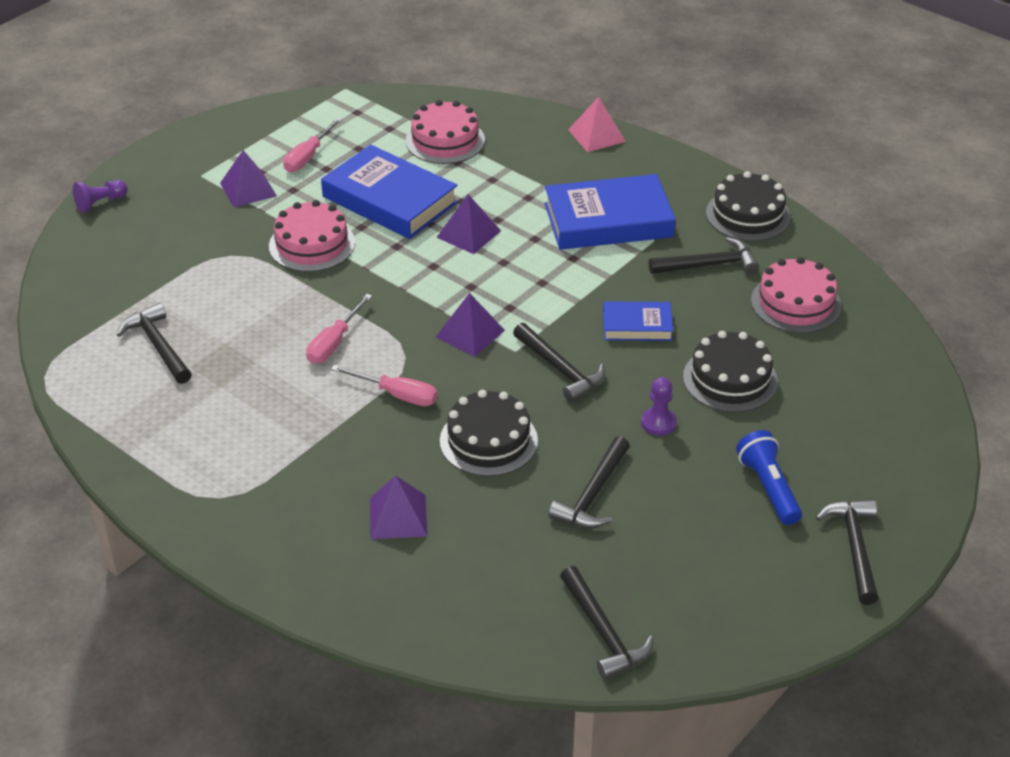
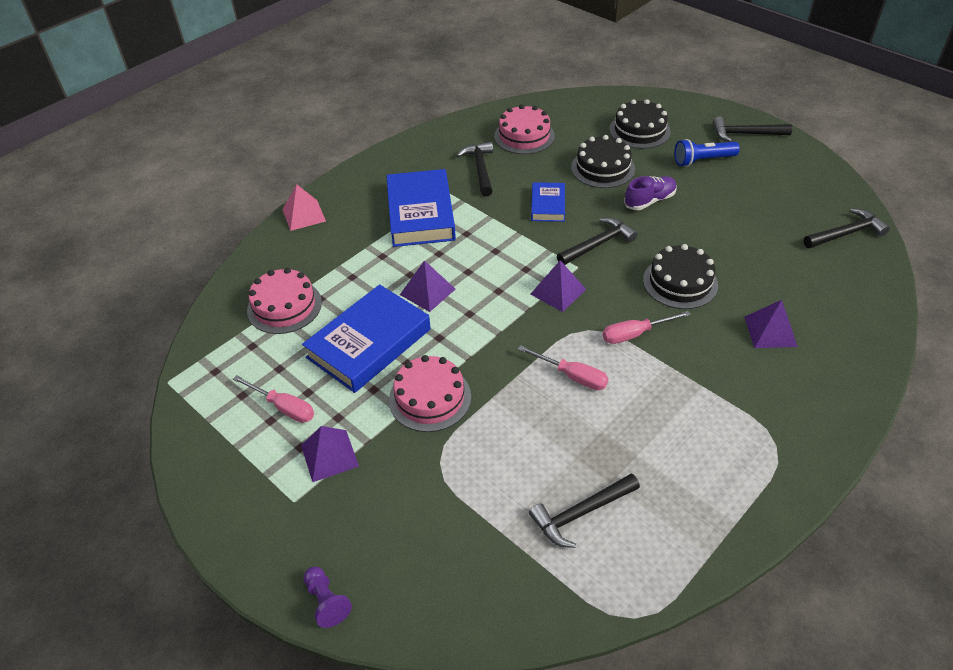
camera: 85 degrees left, 5 degrees up
(397, 395) = (635, 334): pink screwdriver -> pink screwdriver turned 135 degrees counterclockwise
(593, 494) = (724, 233): black hammer -> none
(658, 423) = (649, 201): purple pawn -> purple shoe
(748, 215) = (424, 148): black cake -> black cake (639, 130)

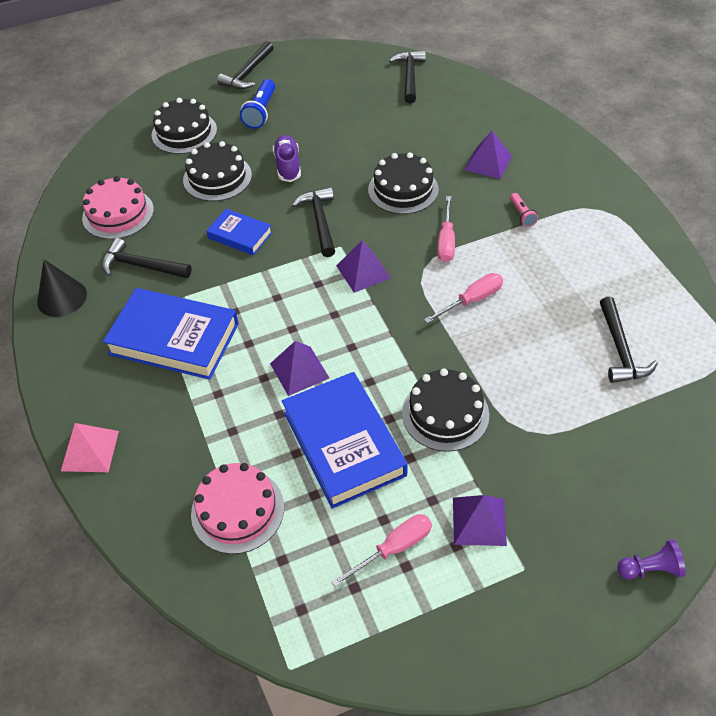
camera: 65 degrees left, 5 degrees up
(426, 146) = (62, 298): none -> black cone
(430, 398) = (445, 414): pink cake -> black cake
(714, 380) = (522, 215): none -> pink flashlight

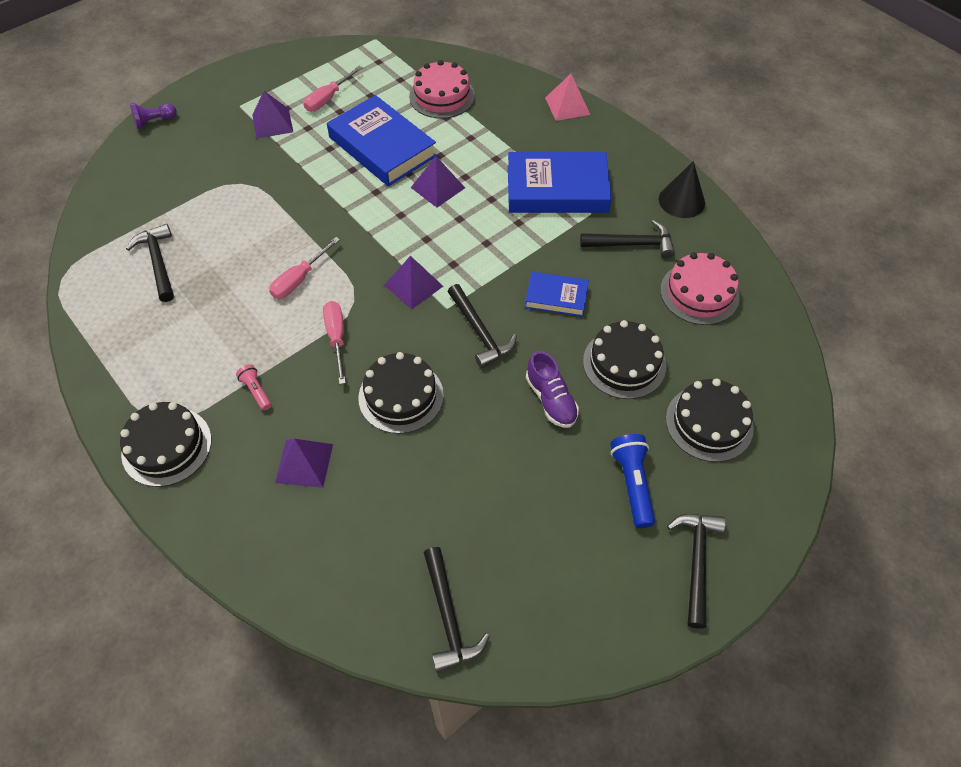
camera: 160 degrees right, 5 degrees up
(445, 414) = (308, 181): black cake -> black cake (166, 446)

